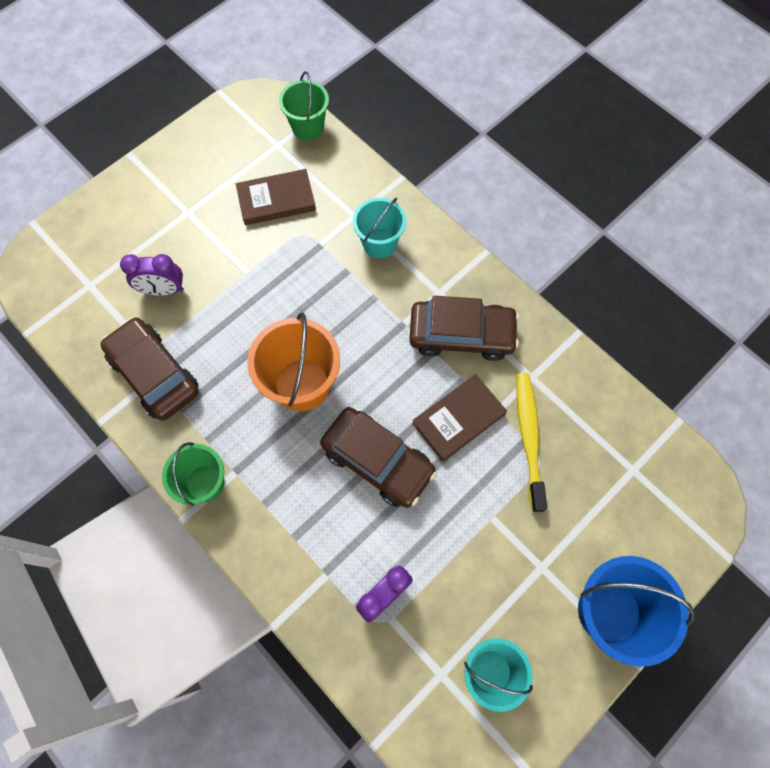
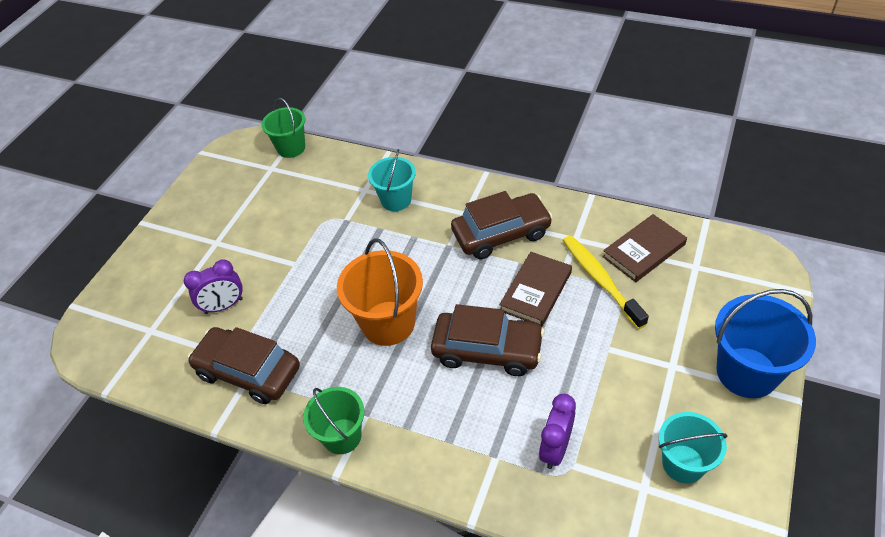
camera: 20 degrees left, 20 degrees down
(276, 200) = (291, 204): brown book -> brown book (644, 250)

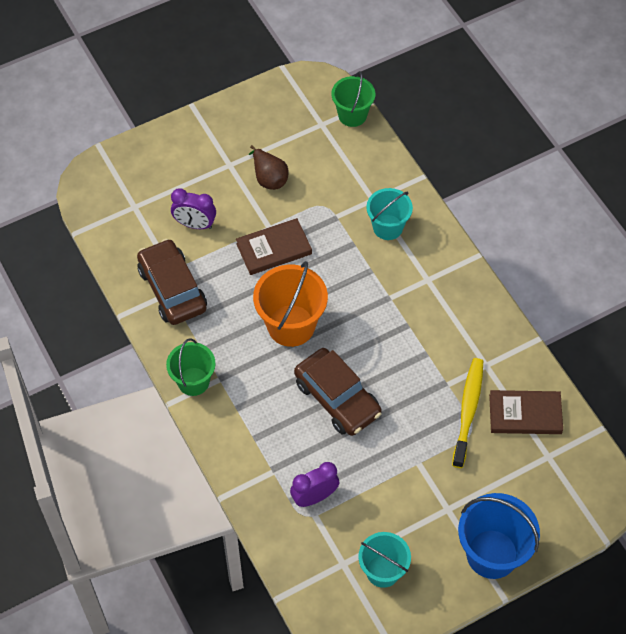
camera: 35 degrees right, 10 degrees up
(261, 230) = (269, 178): none -> brown pear
(501, 233) = (436, 317): brown car -> none
(536, 291) = (413, 382): brown book -> brown book (274, 249)

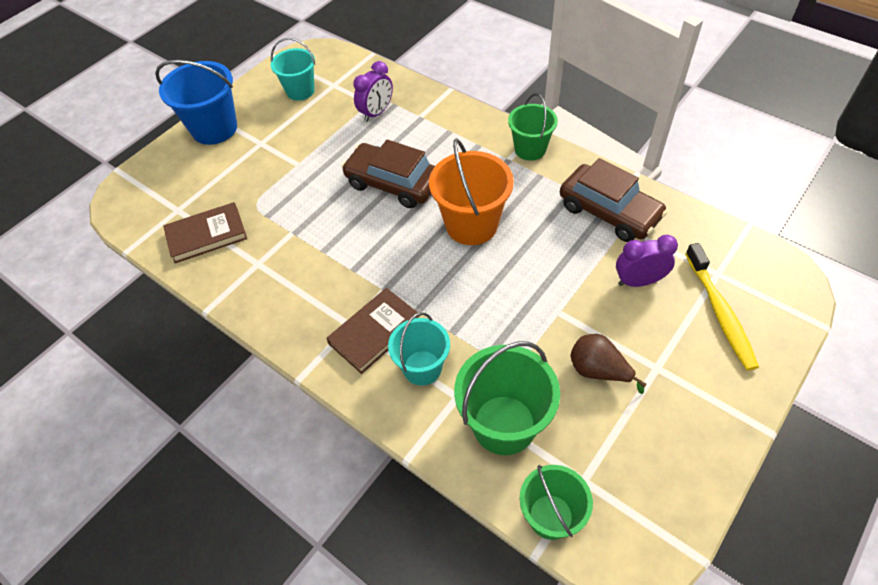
camera: 160 degrees right, 5 degrees down
(274, 249) = (536, 290): brown book -> brown book (375, 332)
(351, 171) = (504, 424): none -> green bucket
(468, 410) = (264, 218): yellow toothbrush -> yellow toothbrush (720, 312)

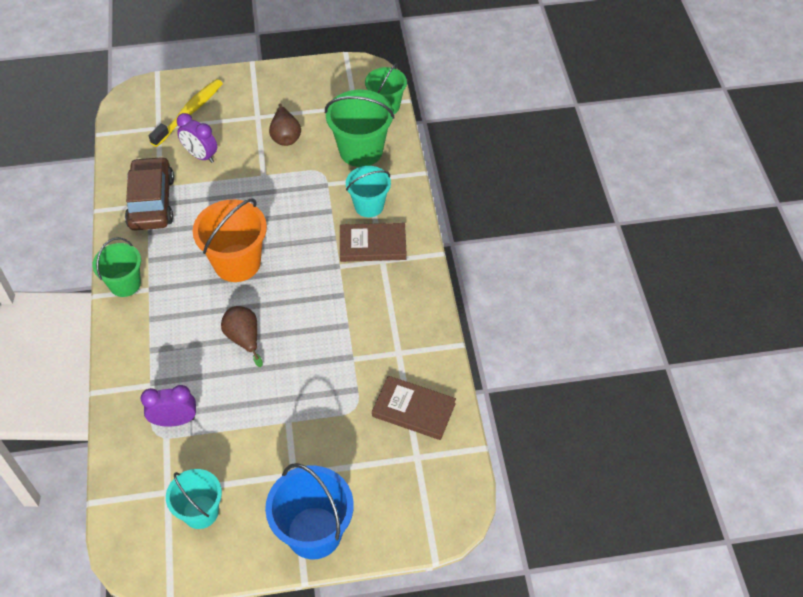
camera: 140 degrees left, 0 degrees up
(393, 183) = (244, 339): brown car -> brown pear

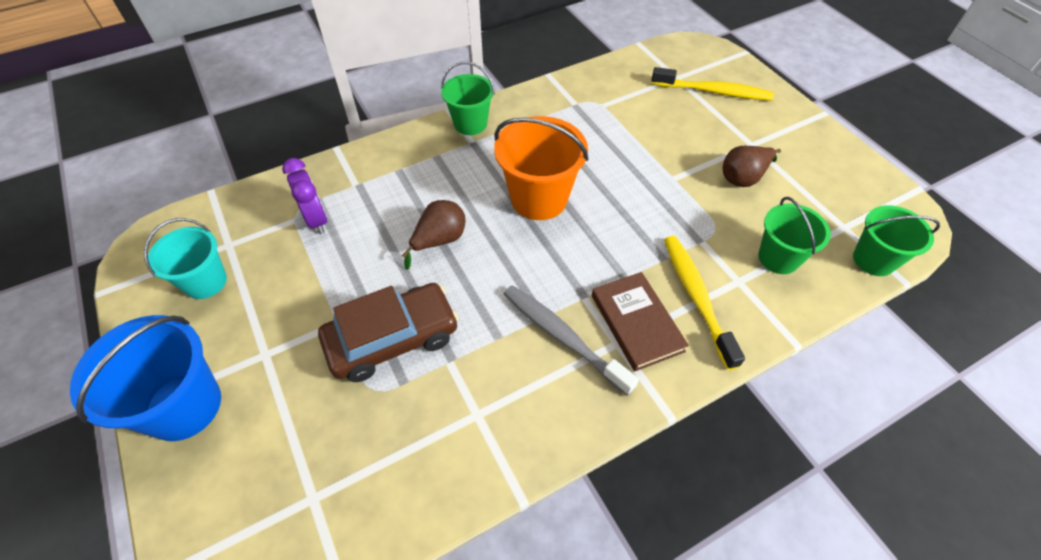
camera: 70 degrees right, 0 degrees up
(151, 202) = (580, 106): brown car -> brown car (392, 339)
(201, 156) = (663, 119): purple clock -> none
(361, 151) = (778, 258): green bucket -> green bucket, size x0.65
(364, 288) = (563, 337): none -> grey toothbrush
(369, 206) = (696, 297): turquoise bucket -> yellow toothbrush
(413, 410) = (389, 467): brown book -> none

